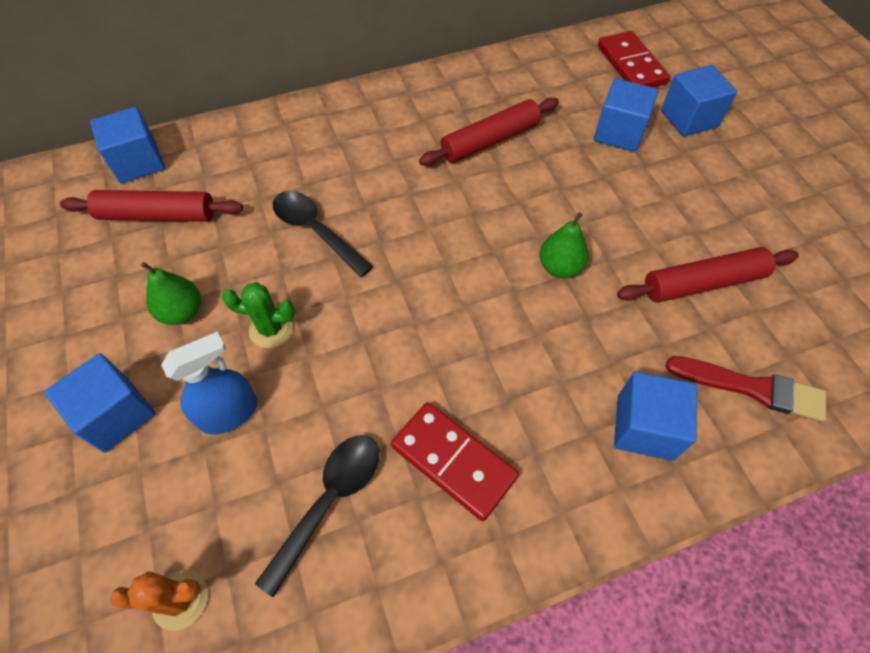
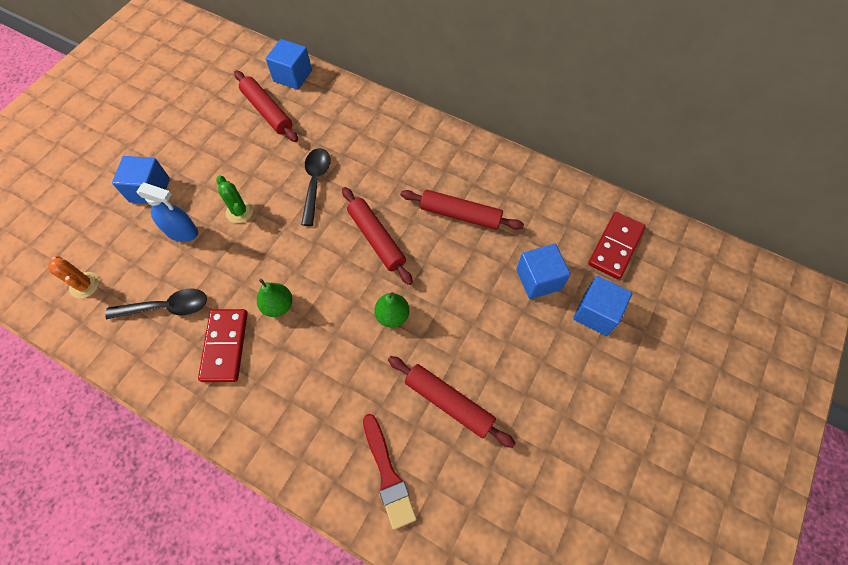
camera: 50 degrees right, 5 degrees up
(182, 312) = (220, 169): green pear -> green pear (278, 306)
(449, 222) = (376, 239): none -> red rolling pin
(644, 427) = (314, 428): blue cube -> none

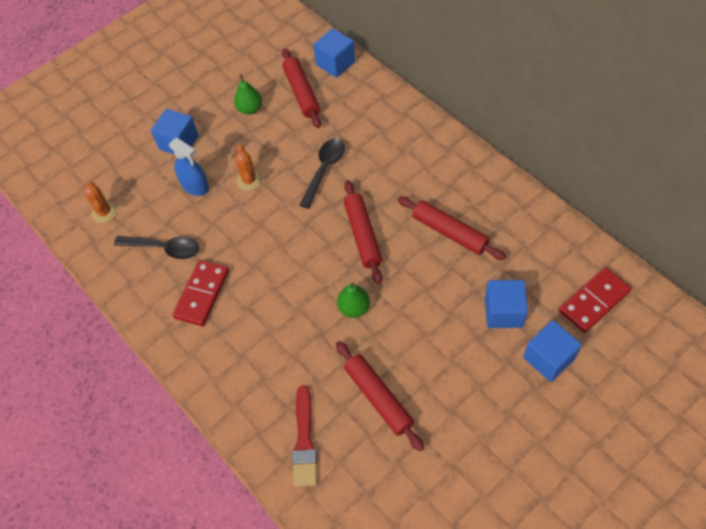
camera: 25 degrees right, 5 degrees down
(239, 212) = (249, 180): green cactus -> orange cactus
(278, 306) = (257, 272): green pear -> green pear (250, 109)

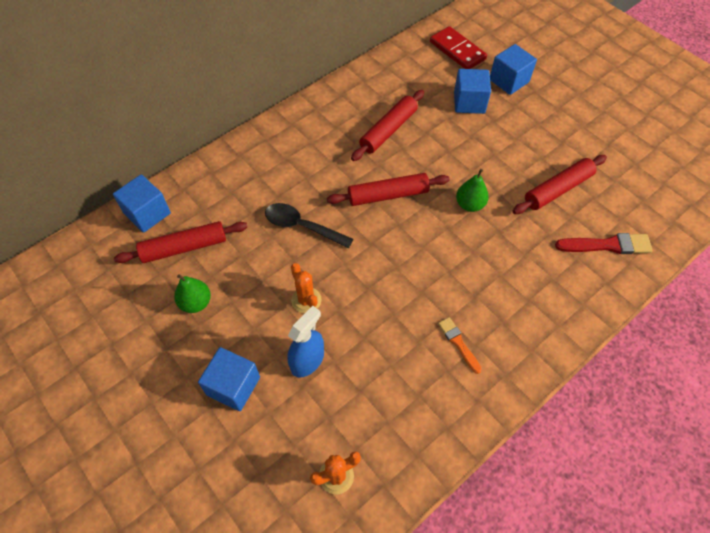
camera: 95 degrees left, 0 degrees up
(164, 248) = (396, 390): black spoon -> none
(202, 294) = (458, 343): red domino -> orange brush
(249, 180) = (306, 300): orange cactus -> orange cactus turned 75 degrees clockwise

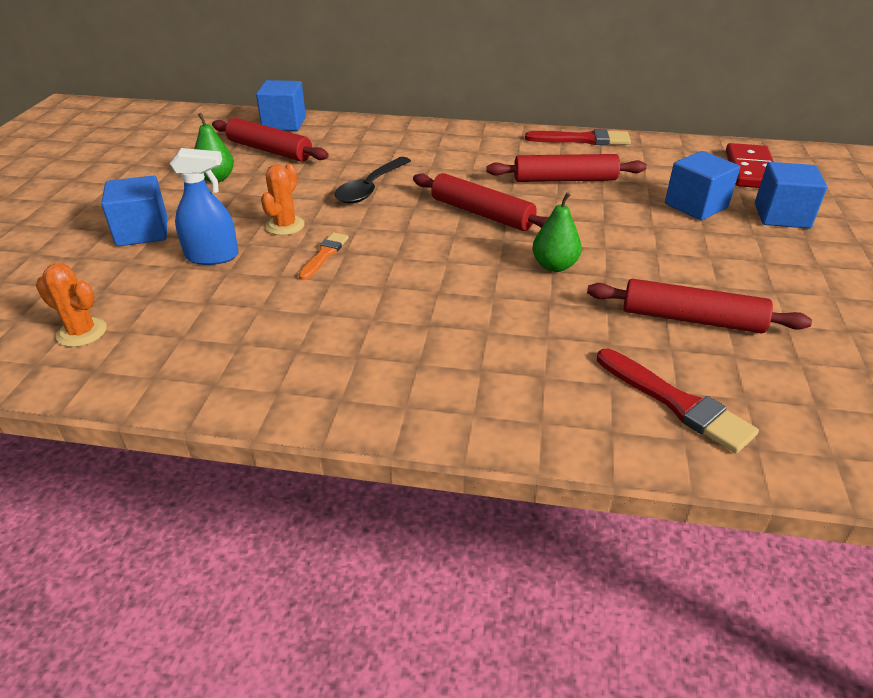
camera: 50 degrees right, 20 degrees down
(302, 226) = (370, 188): black spoon -> black spoon turned 135 degrees counterclockwise
(350, 84) = (582, 140): none -> red brush
(458, 343) = (345, 341): orange brush -> orange brush (324, 255)

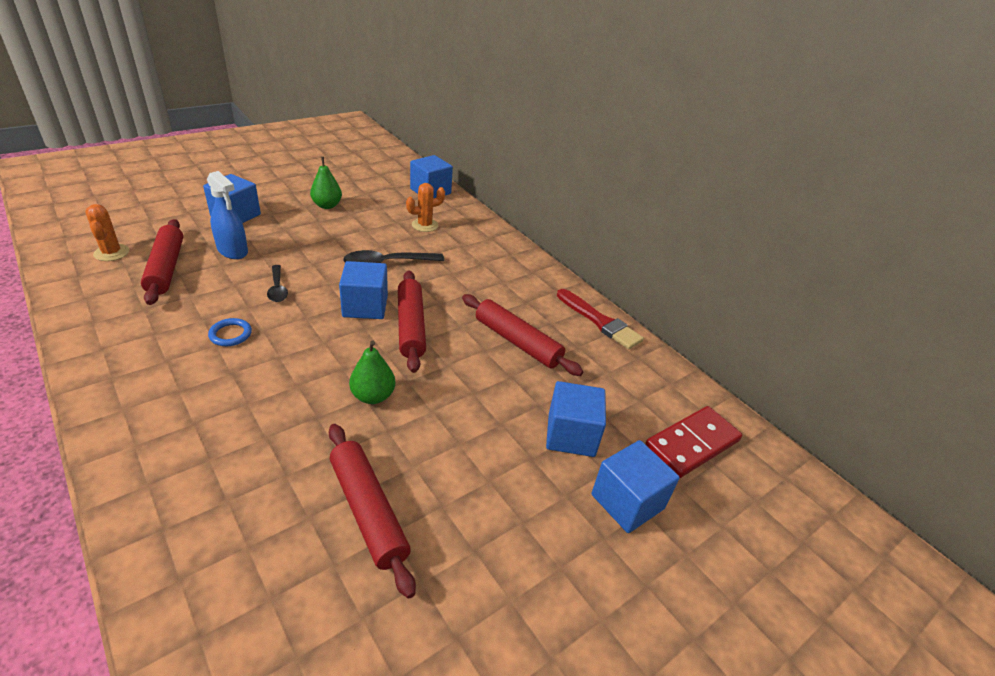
camera: 40 degrees right, 0 degrees up
(270, 150) = (387, 204): red rolling pin -> red rolling pin (166, 268)
(285, 226) = (297, 257): orange cactus -> orange cactus (425, 225)
(324, 255) = (277, 288): orange brush -> black spoon
(365, 305) = (230, 334): none -> blue ring
(421, 222) = (365, 306): none -> blue cube
(676, 403) = (229, 553): red brush -> none

